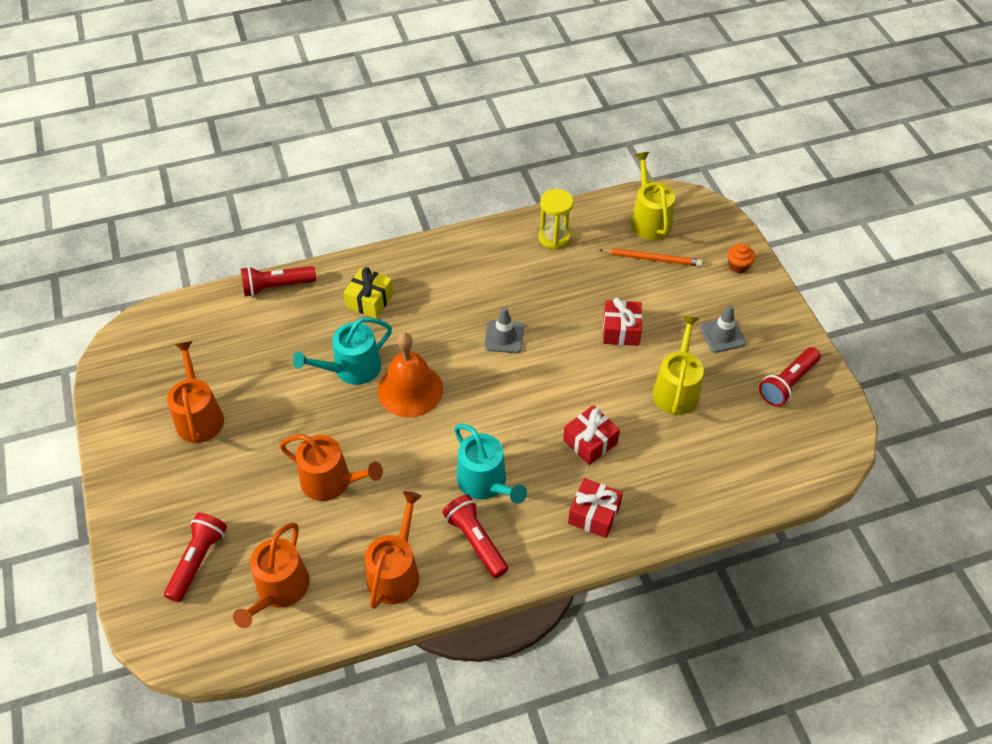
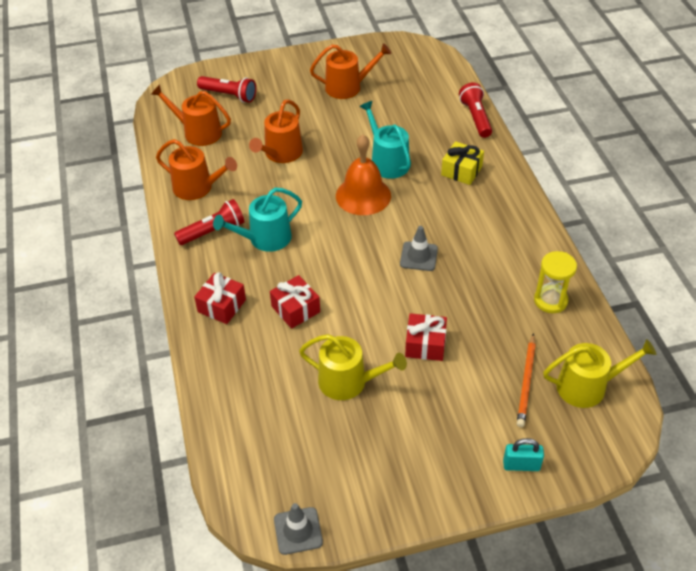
camera: 95 degrees right, 5 degrees down
(722, 335) = (417, 433): grey traffic cone -> grey traffic cone (298, 531)
(738, 266) = (521, 465): orange cupcake -> turquoise padlock
(787, 383) = (348, 484): red flashlight -> none

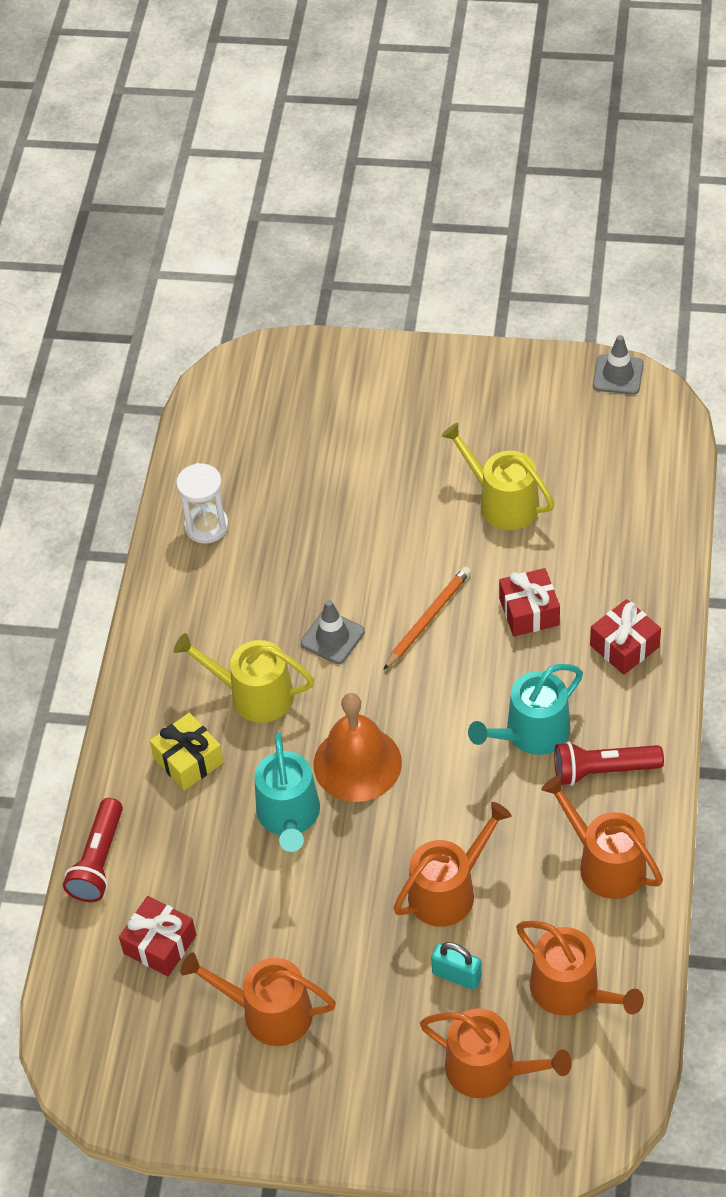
camera: 155 degrees left, 5 degrees up
(229, 95) = (489, 1069): red flashlight -> orange watering can
(265, 239) = (531, 733): turquoise watering can -> turquoise watering can turned 150 degrees clockwise
(425, 344) = (390, 518): red gift -> red gift (160, 944)
(521, 465) = (362, 368): turquoise padlock -> turquoise padlock (456, 975)
(526, 382) = (301, 444): orange pencil -> orange pencil (428, 619)
(550, 300) = (206, 526): yellow hourglass -> white hourglass
(587, 386) = (238, 420): yellow watering can -> yellow watering can (253, 695)

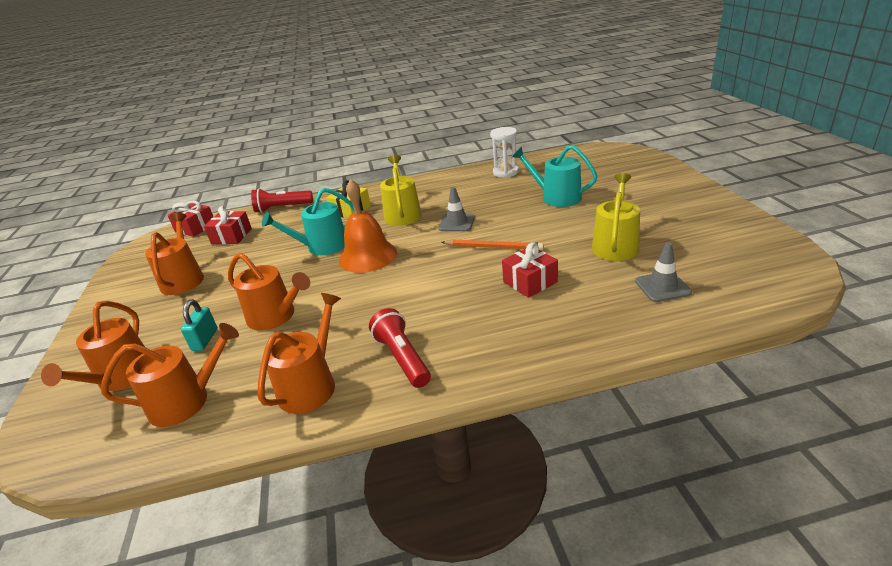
camera: 70 degrees right, 20 degrees down
(531, 733) = (422, 313): turquoise watering can -> turquoise watering can (556, 197)
(571, 990) = (186, 401): orange watering can -> orange watering can turned 135 degrees counterclockwise
(618, 375) = (796, 256): grey traffic cone -> grey traffic cone (662, 287)
(624, 646) = (532, 334): red gift -> red gift (195, 228)

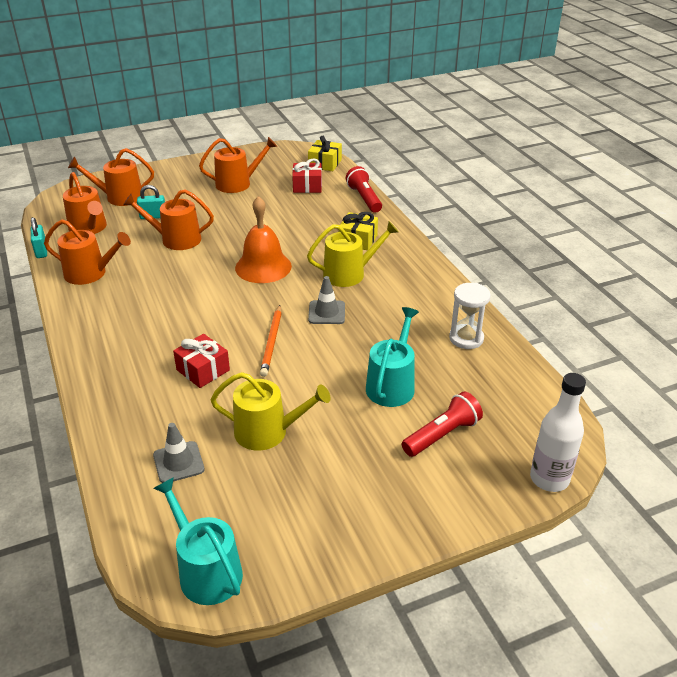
camera: 75 degrees right, 5 degrees up
(195, 228) = (325, 163): red gift -> yellow gift
(214, 451) = (41, 251): none -> turquoise padlock
(275, 316) = (176, 239): orange watering can -> orange watering can turned 75 degrees clockwise
(322, 246) = (283, 238): turquoise watering can -> turquoise watering can (206, 571)
(402, 358) = (109, 309): red flashlight -> red flashlight (442, 435)
(645, 155) = (549, 479): none -> white bottle

